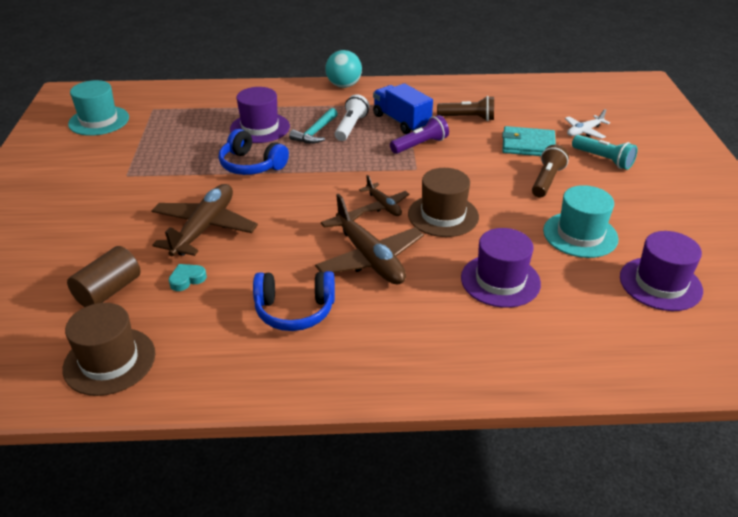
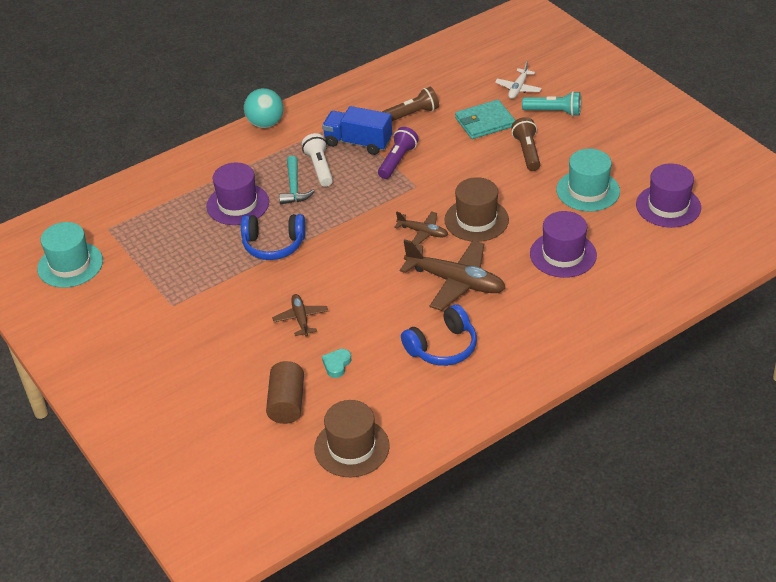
camera: 30 degrees left, 5 degrees up
(204, 228) = (301, 318): brown plane -> brown plane, size x0.53

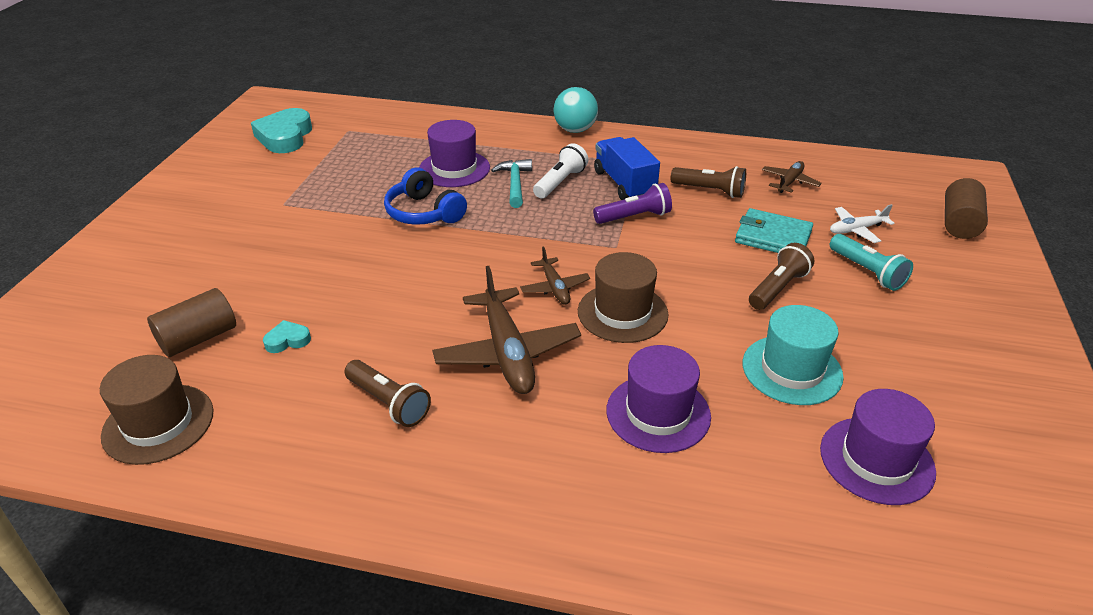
camera: 45 degrees right, 5 degrees down
(70, 265) = (285, 137): turquoise hat -> turquoise heart
(294, 187) = (515, 183): turquoise hammer -> turquoise hammer turned 135 degrees clockwise
(301, 318) = (336, 281): brown plane -> brown plane (789, 182)
(442, 347) = (389, 403): blue headphones -> brown flashlight
(559, 50) = (959, 223): none -> brown cylinder

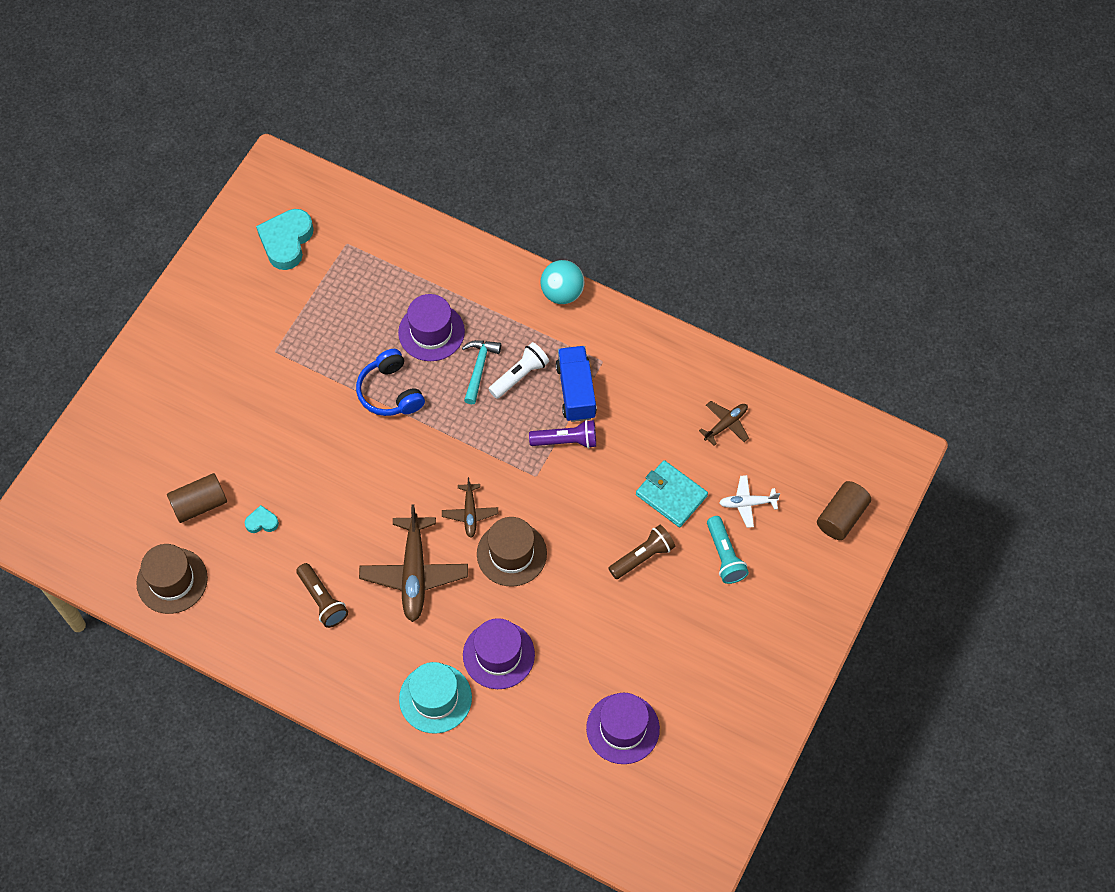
camera: 15 degrees right, 25 degrees up
(710, 191) = (648, 420): brown flashlight -> none
(792, 370) = (609, 640): turquoise hat -> turquoise hat (435, 698)

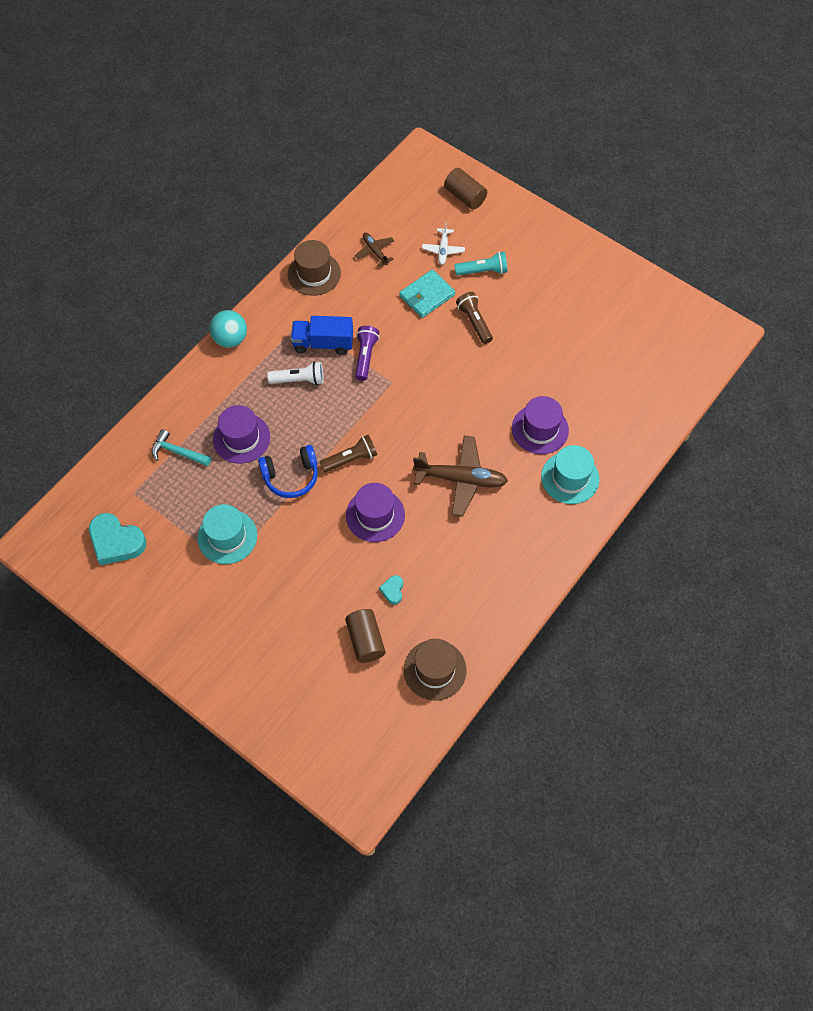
camera: 80 degrees left, 0 degrees up
(306, 344) = (227, 536): none -> turquoise hat
(322, 600) = (473, 550): brown flashlight -> brown flashlight (350, 459)
(470, 513) = (415, 432): brown plane -> none
(479, 368) = (285, 408): turquoise hammer -> turquoise hammer (177, 452)
(511, 554) = (456, 408): brown hat -> brown hat (314, 274)
(520, 375) = (299, 380): white flashlight -> white flashlight turned 120 degrees clockwise
(622, 728) = (609, 357): purple hat -> purple hat (375, 515)

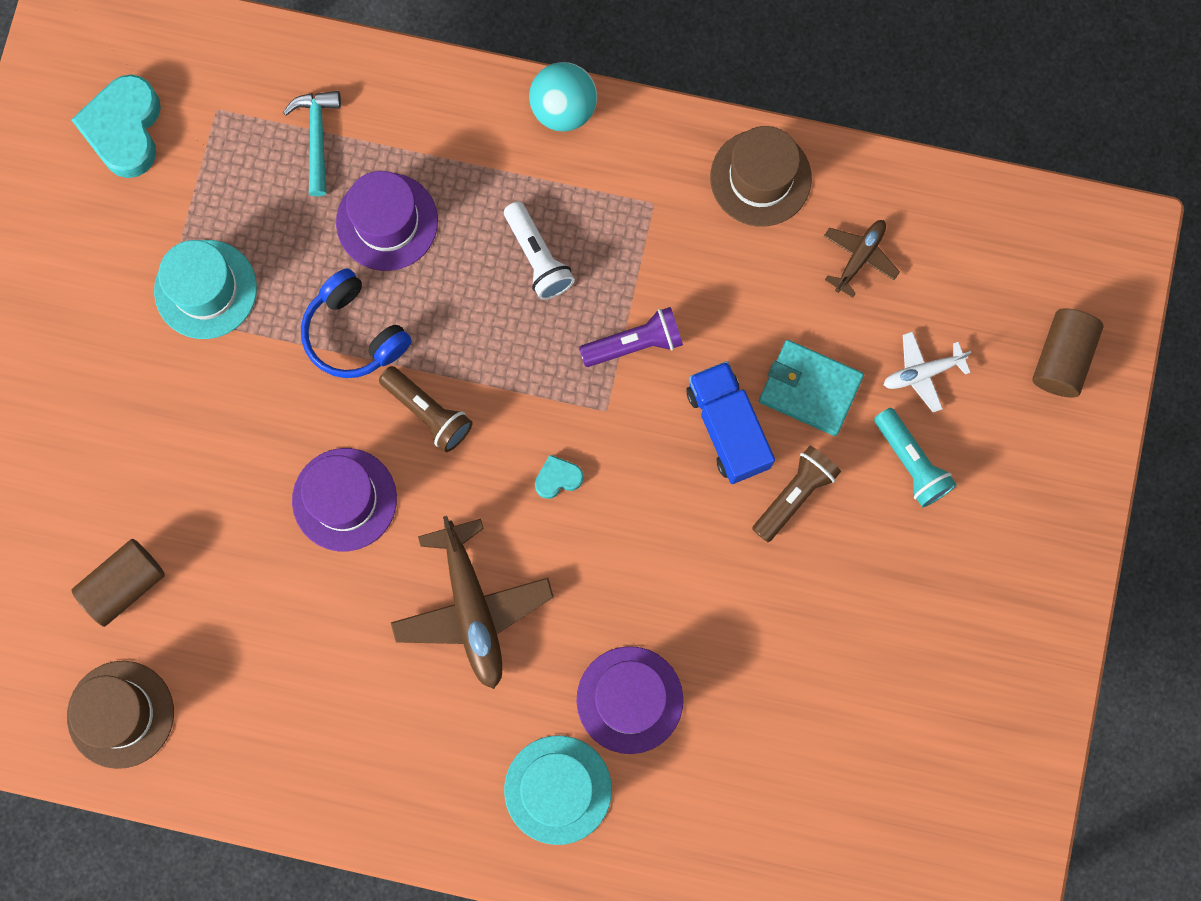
camera: 65 degrees right, 15 degrees up
(323, 343) = (627, 262): blue truck -> blue truck (728, 428)
(392, 590) = (225, 588): turquoise heart -> turquoise heart (558, 478)

